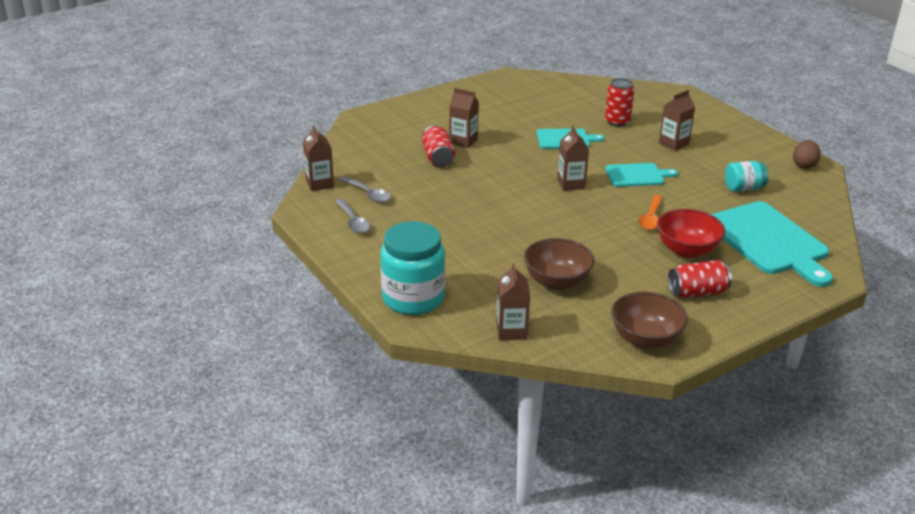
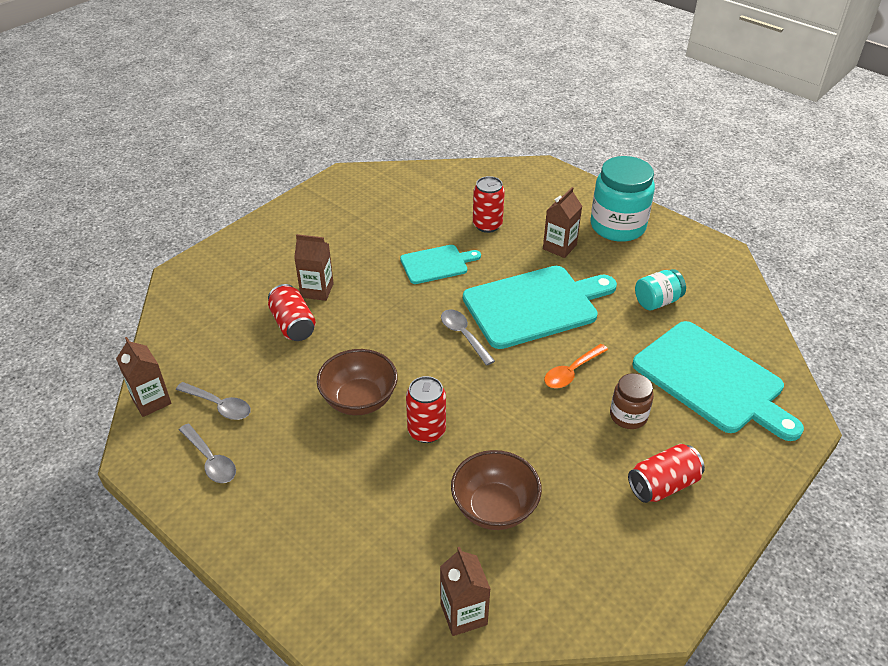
camera: 15 degrees left, 10 degrees up
(413, 298) = (322, 585): turquoise jar -> turquoise jar (617, 226)
(520, 232) = (426, 431): none -> red can
(571, 184) = (463, 335): brown carton -> grey spoon
(637, 175) = (535, 305): turquoise cutting board -> turquoise cutting board, size x1.85
(645, 339) = (630, 584): brown bowl -> brown bowl (359, 400)
(651, 218) = (571, 372): orange spoon -> orange spoon turned 45 degrees clockwise
(687, 250) = (628, 416): red bowl -> brown jar
(804, 165) = (708, 253): brown egg -> none

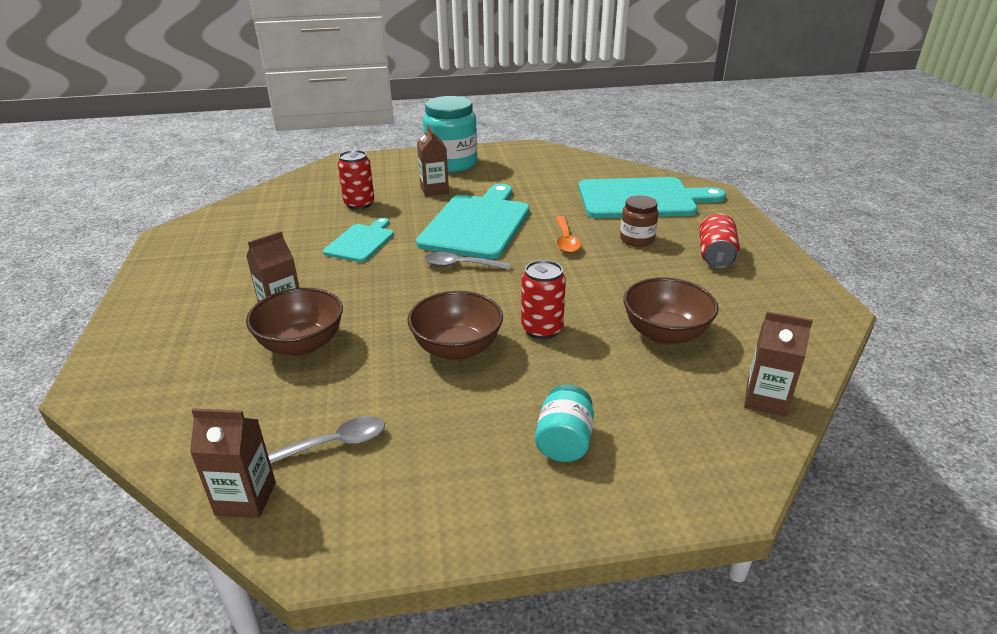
camera: 50 degrees left, 10 degrees down
(211, 460) = (404, 486): grey spoon -> none
(293, 324) = (301, 345): red can -> brown bowl
(657, 301) = (544, 184): turquoise jar -> turquoise jar (564, 441)

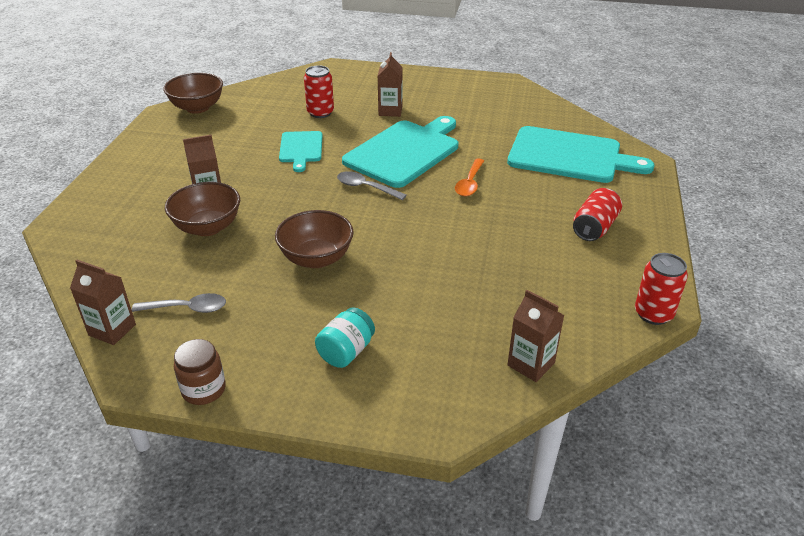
camera: 20 degrees right, 5 degrees up
(361, 242) = (301, 149): turquoise cutting board -> turquoise cutting board turned 135 degrees clockwise
(451, 164) = (422, 87): turquoise jar -> none
(542, 329) = (392, 258): red can -> red can (653, 314)
(637, 239) = (534, 196): brown jar -> brown jar (204, 389)
(665, 333) = (491, 287): brown bowl -> brown bowl (197, 108)

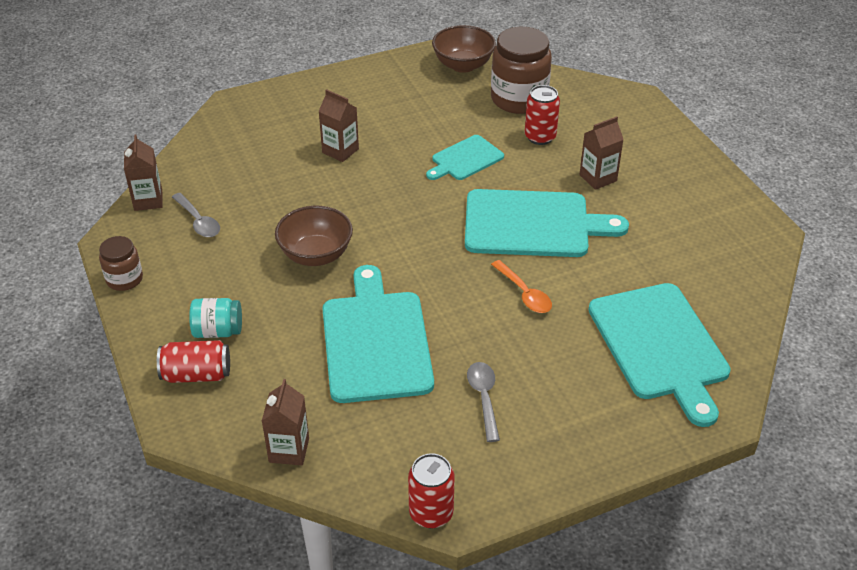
camera: 55 degrees right, 5 degrees up
(207, 227) = (300, 174): brown bowl -> none
(269, 104) = (519, 99): none -> brown jar
(365, 187) = (445, 230): grey spoon -> grey spoon (484, 398)
(450, 268) = (376, 341): none -> turquoise cutting board
(469, 183) = (524, 294): orange spoon -> orange spoon turned 105 degrees counterclockwise
(594, 227) = (538, 417): red can -> red can (197, 374)

